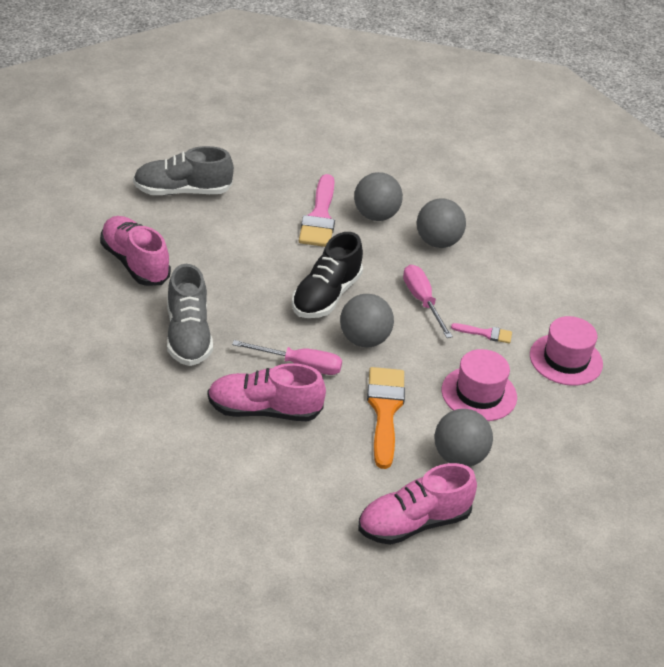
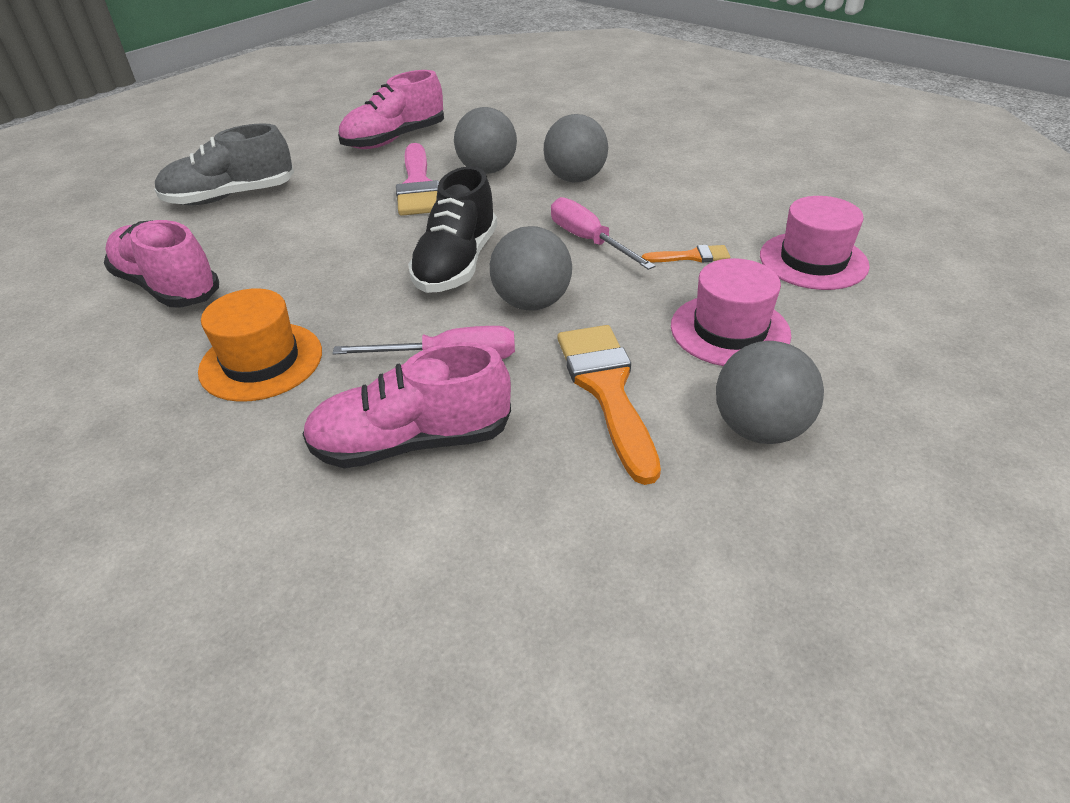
camera: 10 degrees left, 0 degrees up
(188, 336) = (261, 361): grey shoe -> orange hat
(413, 523) = (754, 572): pink shoe -> pink shoe (394, 139)
(485, 333) = (691, 256): pink brush -> orange brush

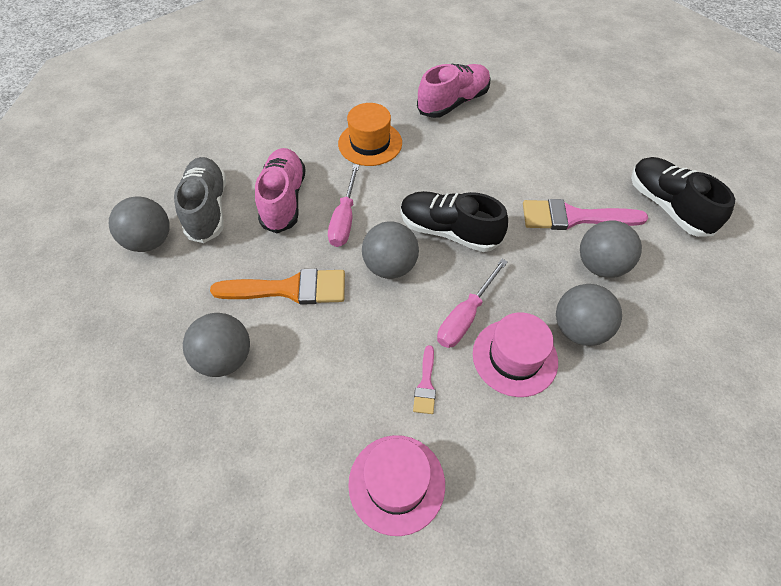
camera: 100 degrees right, 15 degrees up
(230, 197) = (564, 117): grey shoe -> grey shoe (207, 209)
(394, 139) = (667, 206): pink shoe -> black shoe
(565, 635) = (150, 241): none -> grey ball
(588, 240) = (465, 316): pink screwdriver -> pink screwdriver turned 150 degrees clockwise
(691, 256) = (425, 384): orange brush -> pink brush
(729, 330) = (322, 377): pink hat -> pink hat (514, 357)

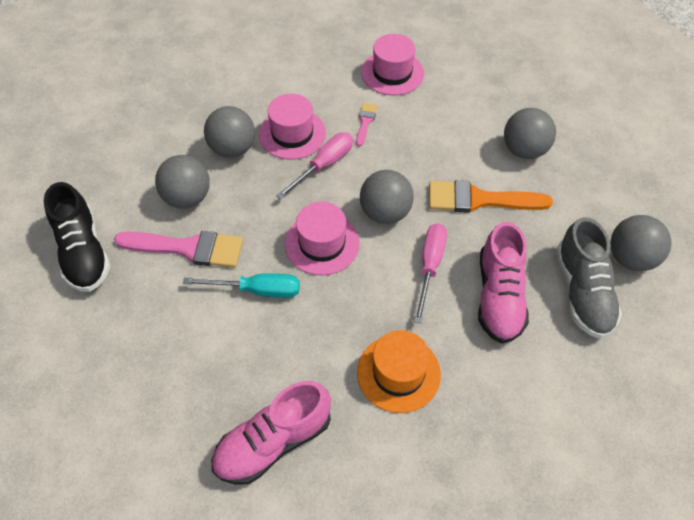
camera: 175 degrees left, 0 degrees up
(449, 231) = (322, 243): black shoe -> pink hat
(496, 188) = (257, 290): none -> turquoise screwdriver

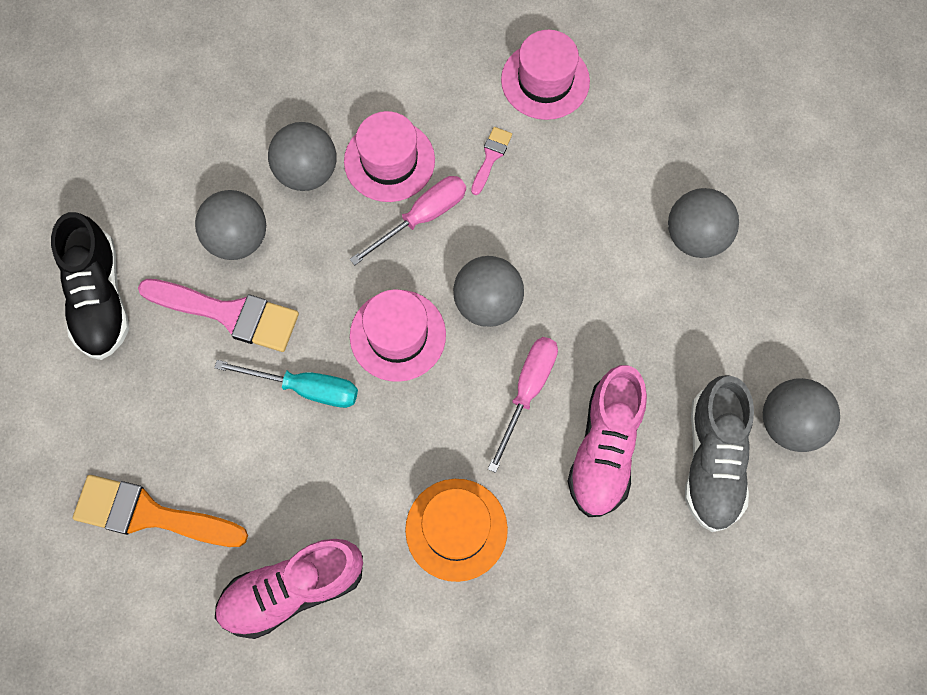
camera: 10 degrees right, 15 degrees up
(479, 199) = (615, 304): orange brush -> orange brush (150, 514)

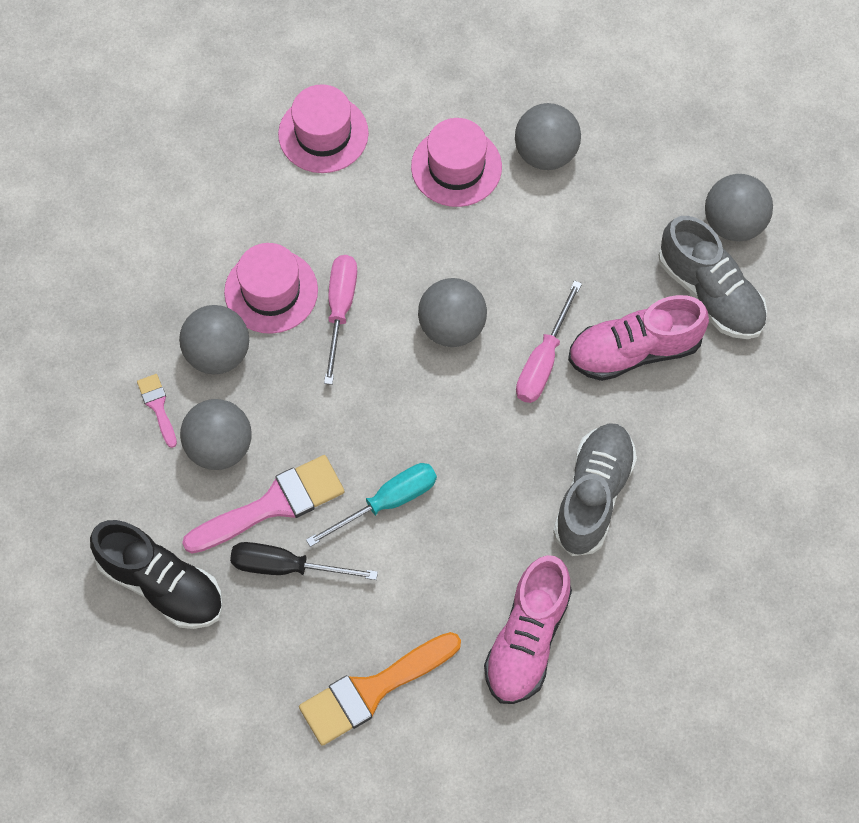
camera: 45 degrees left, 5 degrees down
(190, 366) = (286, 566): none -> black screwdriver
(397, 335) = (412, 406): pink hat -> pink hat (456, 167)
(456, 529) = (593, 495): orange hat -> grey shoe
(491, 157) = (343, 223): pink brush -> pink brush (158, 407)
(527, 391) = (543, 360): pink screwdriver -> pink screwdriver turned 135 degrees counterclockwise
(604, 449) = (634, 351): pink shoe -> pink shoe turned 105 degrees clockwise

